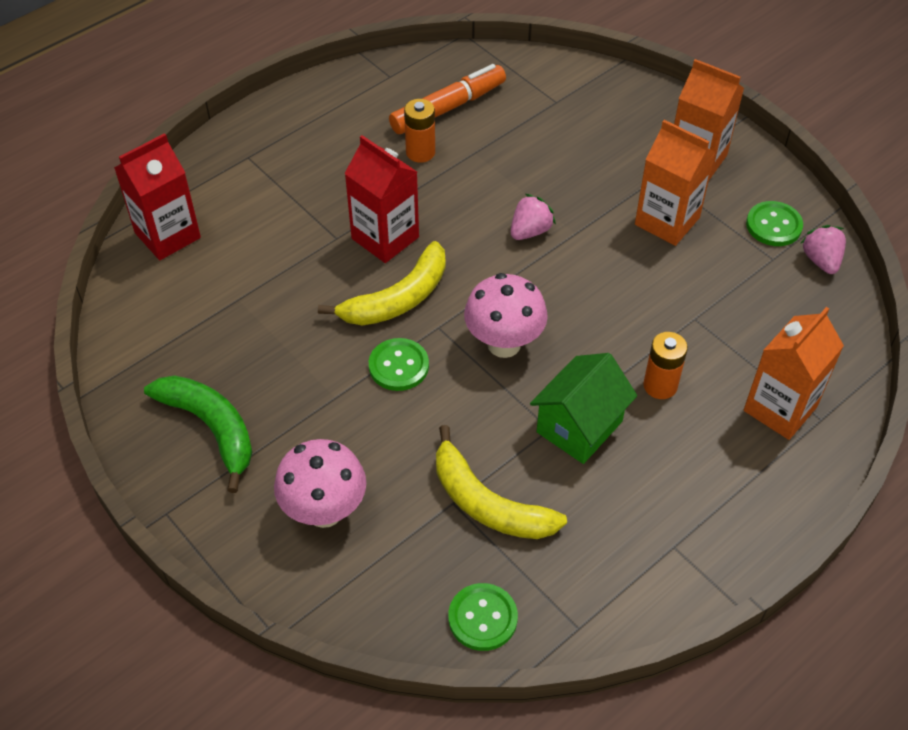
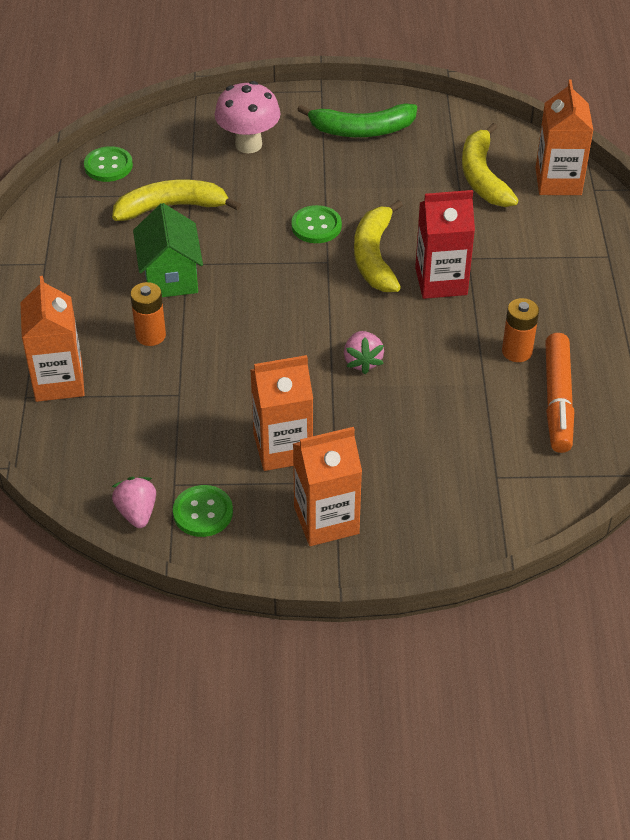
camera: 130 degrees right, 5 degrees down
(167, 235) = (558, 181): red carton -> orange carton
(207, 290) = (482, 177): none -> yellow banana
(504, 344) = (275, 283): pink mushroom -> none
(821, 260) = (137, 512): pink strawberry -> pink strawberry turned 135 degrees counterclockwise

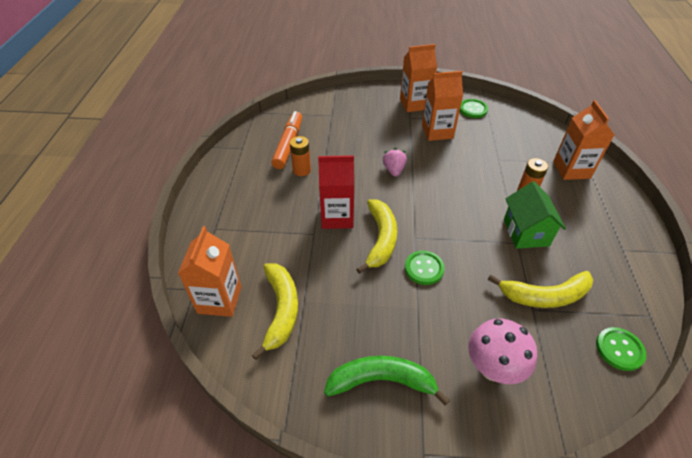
camera: 175 degrees left, 0 degrees up
(137, 512) = (504, 111): pink strawberry -> none

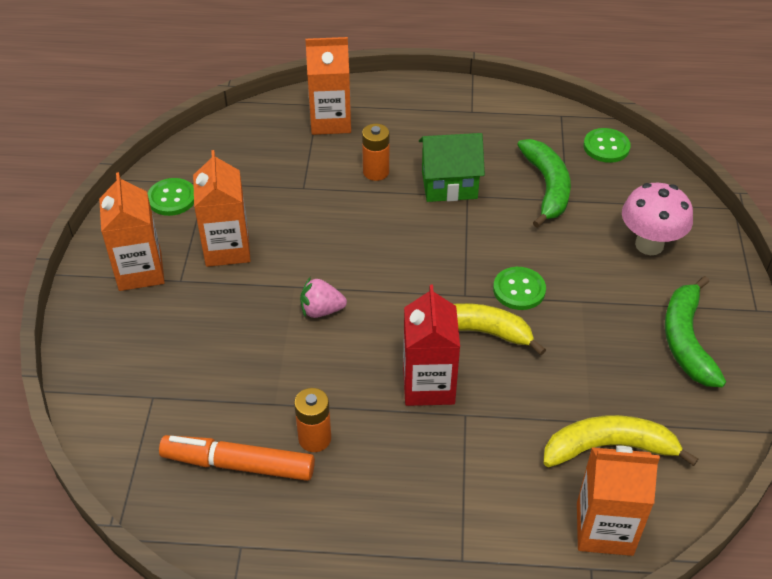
camera: 90 degrees left, 0 degrees up
(544, 296) = (547, 187): yellow banana -> green banana

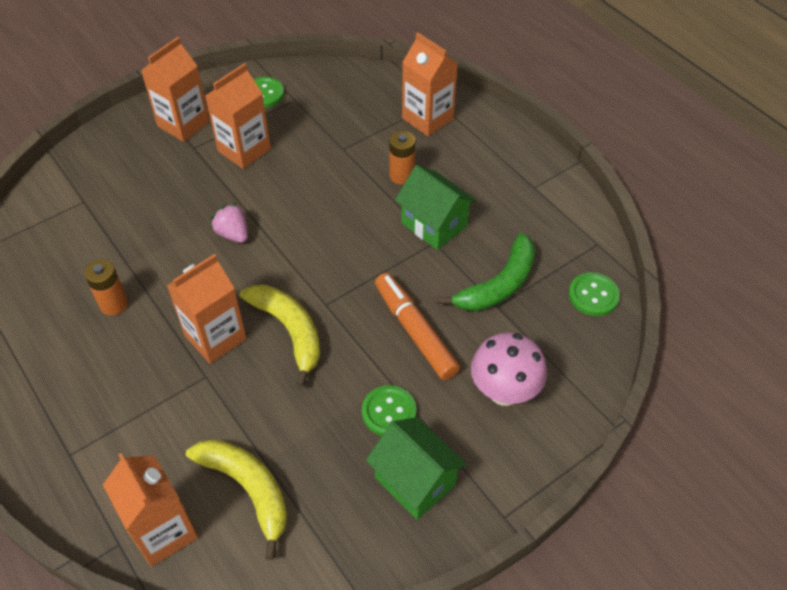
camera: 50 degrees right, 5 degrees up
(238, 464) = (61, 279): orange marker -> orange marker (415, 331)
(428, 385) = (215, 337): red carton -> orange carton
(519, 290) = (363, 334): green button -> green button (389, 412)
(686, 340) = (415, 481): green banana -> green house

